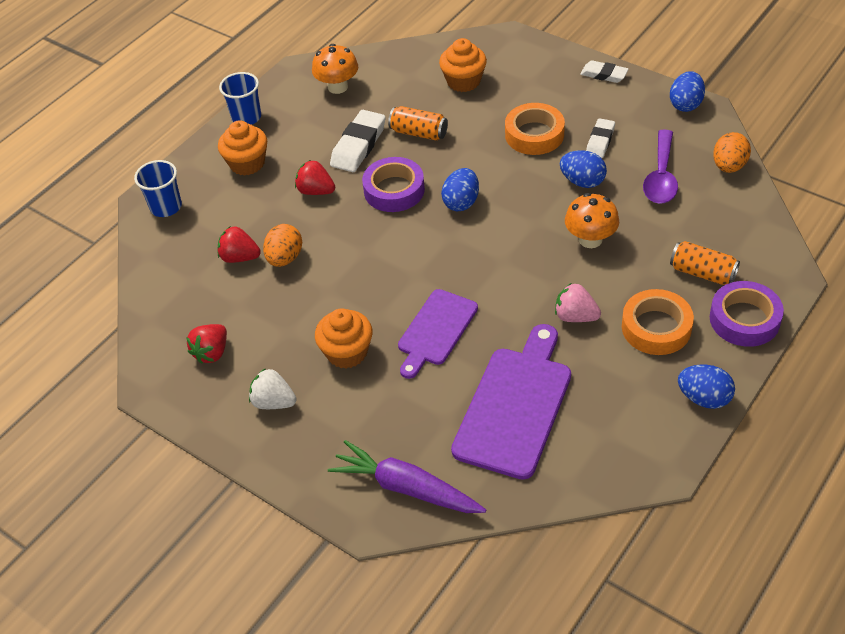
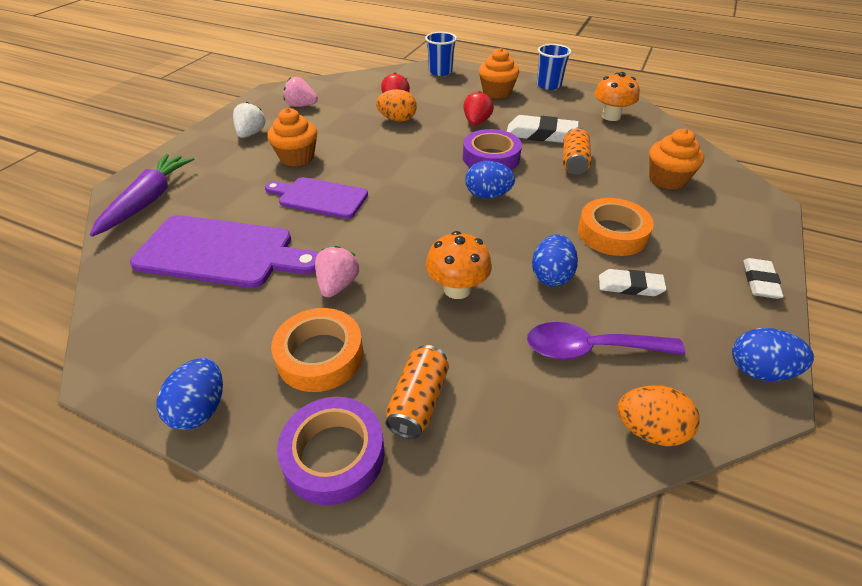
camera: 75 degrees right, 5 degrees down
(212, 352) = (301, 106): red strawberry -> pink strawberry

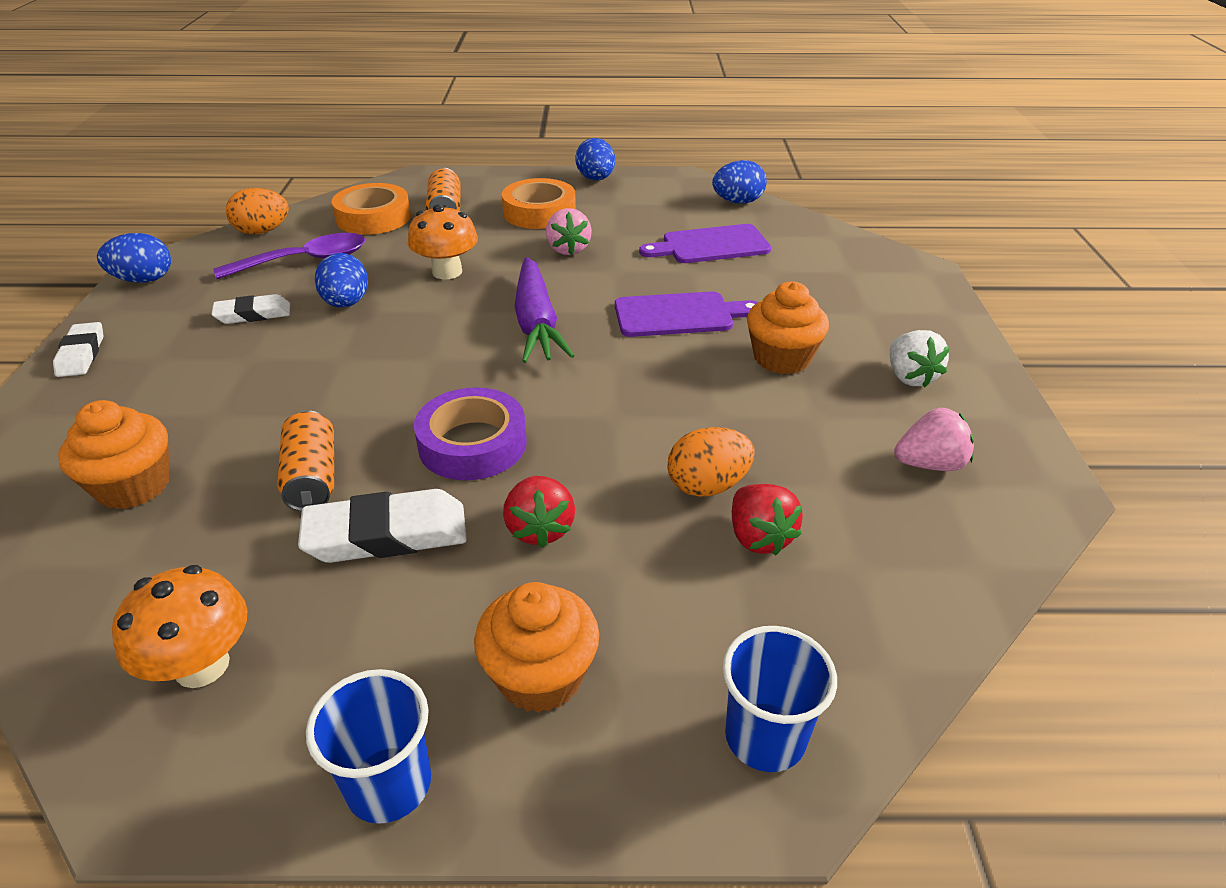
camera: 155 degrees right, 5 degrees down
(148, 201) = (866, 264): purple carrot -> purple carrot (536, 323)
(222, 252) = (710, 245): purple cutting board -> purple cutting board, size x0.65
(334, 455) = (488, 183): purple tape -> none
(487, 195) = (452, 375): blue egg -> blue egg (737, 202)
(612, 233) = (262, 366): orange tape -> orange tape (373, 217)

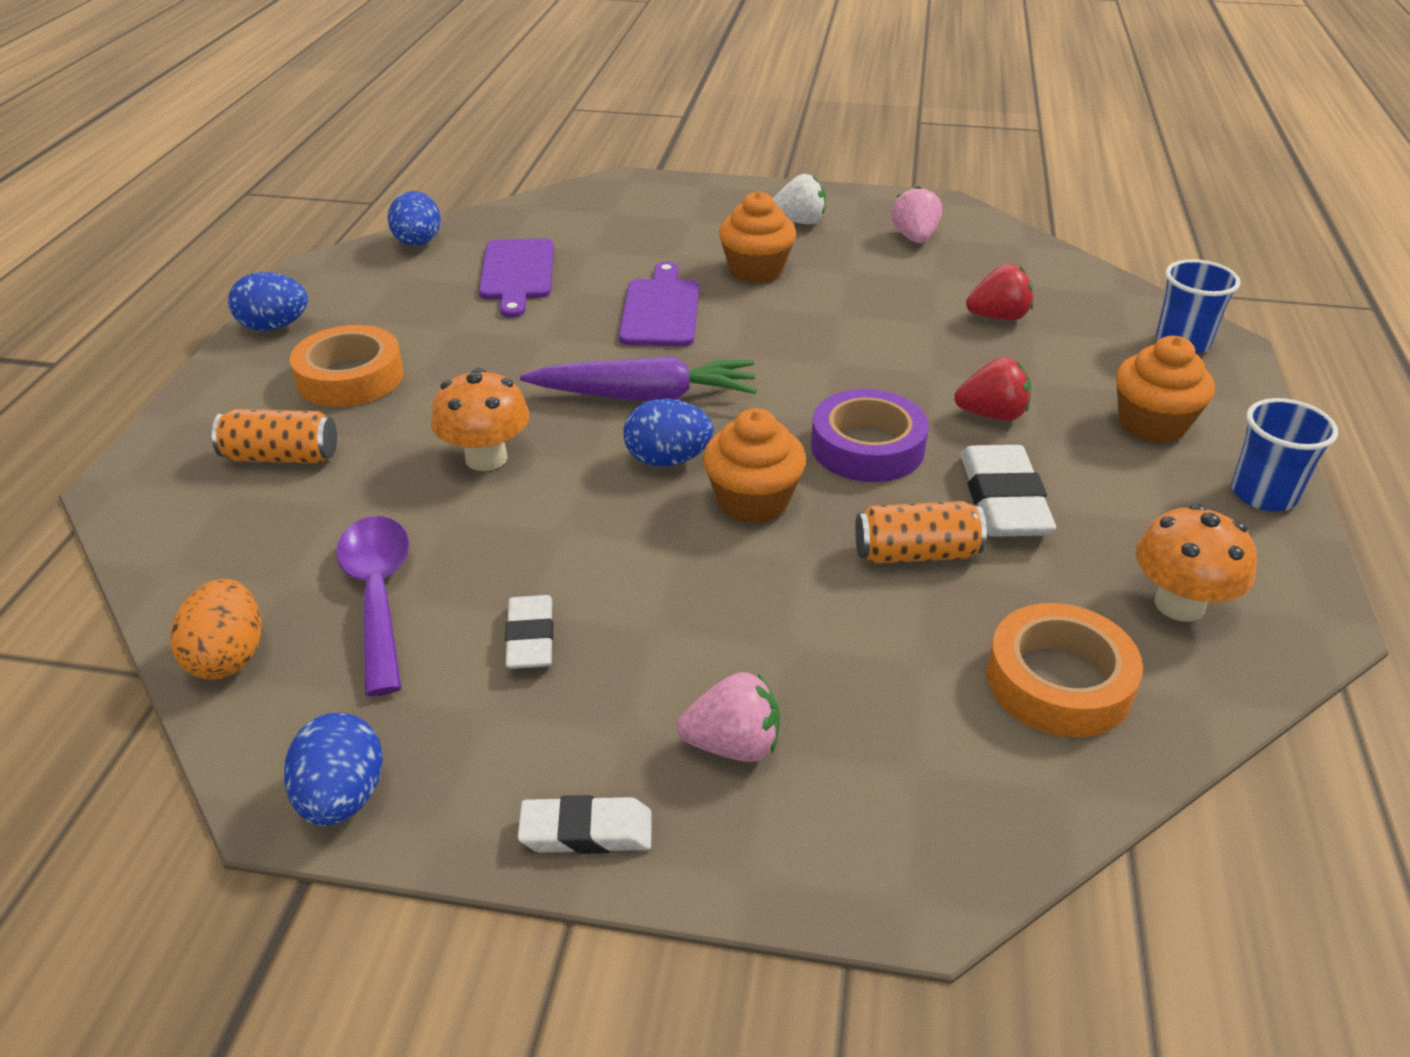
camera: 80 degrees left, 0 degrees up
(133, 486) = (925, 701): orange cupcake -> orange cupcake (753, 501)
(346, 303) = (536, 546): blue egg -> blue egg (668, 460)
(373, 217) = (260, 528): orange tape -> orange tape (1059, 681)
(568, 249) = (474, 363): pink strawberry -> pink strawberry (733, 745)
(707, 485) = (936, 330): orange egg -> none

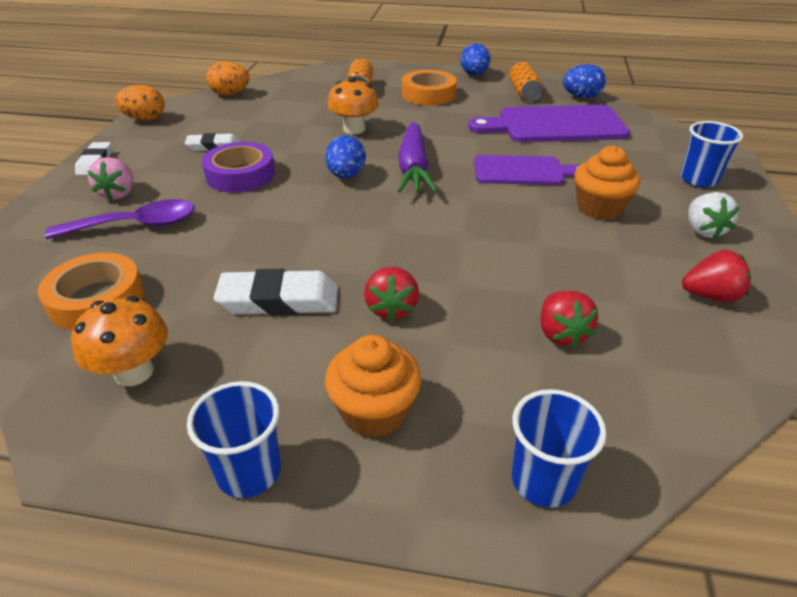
camera: 90 degrees right, 0 degrees up
(342, 797) = (145, 119): blue egg -> orange egg
(378, 596) = (255, 115): purple spoon -> purple spoon (136, 225)
(517, 273) = (555, 125): purple cutting board -> purple cutting board, size x1.55
(686, 205) = (699, 179): none -> blue cup
(753, 501) = (301, 201): orange cupcake -> none
(867, 447) = (352, 245): purple tape -> purple tape (240, 175)
(914, 238) = (711, 296): pink strawberry -> red strawberry
(916, 553) = (234, 256): orange can -> orange can (524, 93)

